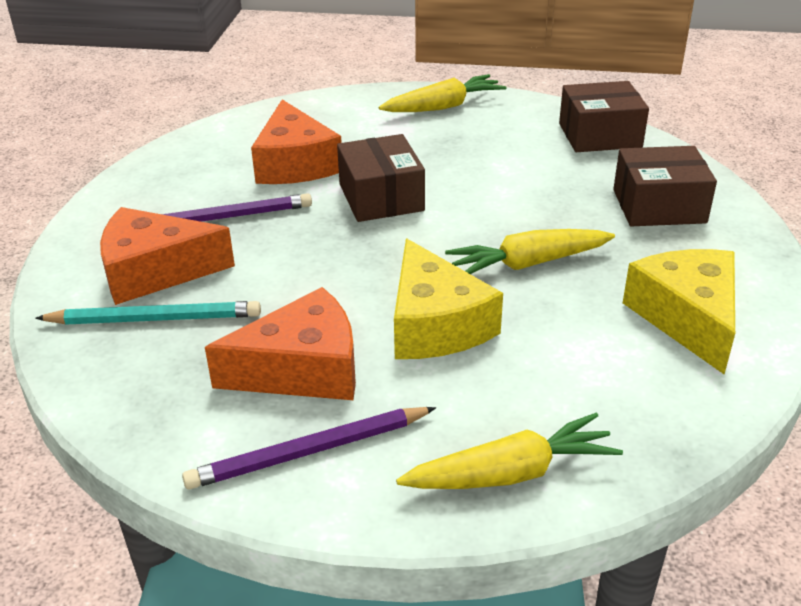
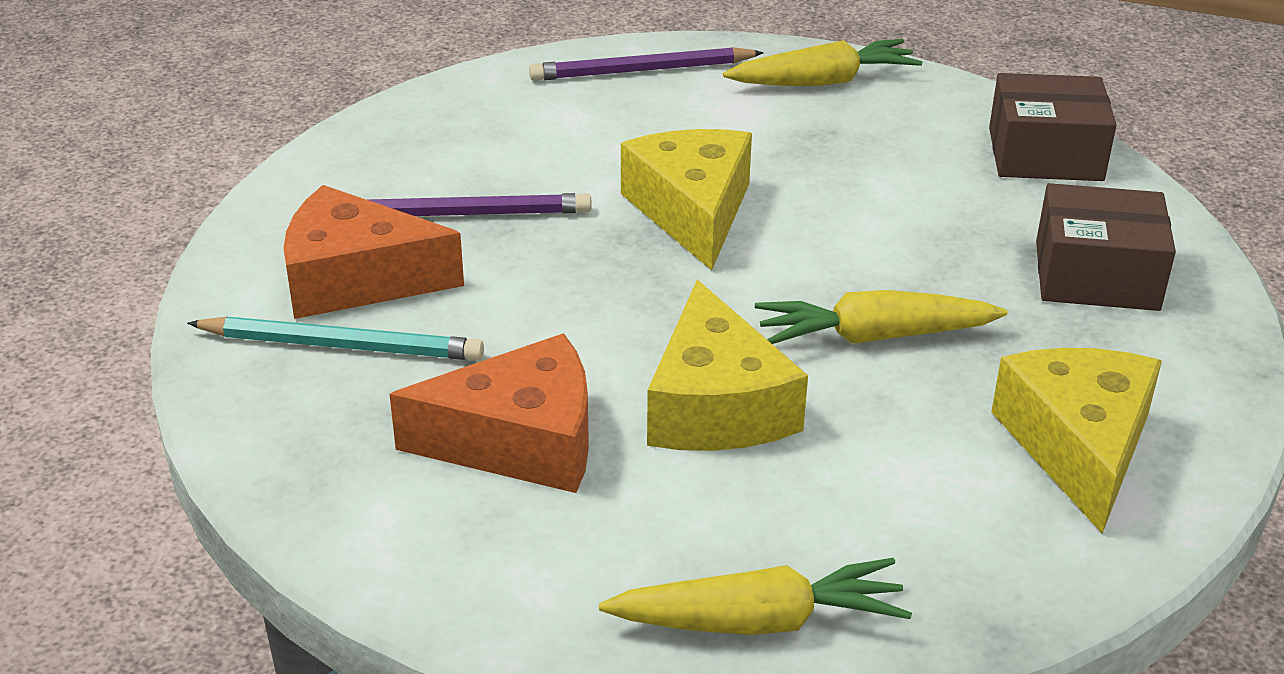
camera: 10 degrees right, 0 degrees up
(295, 164) = (583, 145): orange cheese -> none
(309, 451) = (501, 551): purple pencil -> purple pencil (642, 70)
(381, 197) = (692, 211): brown box -> yellow cheese

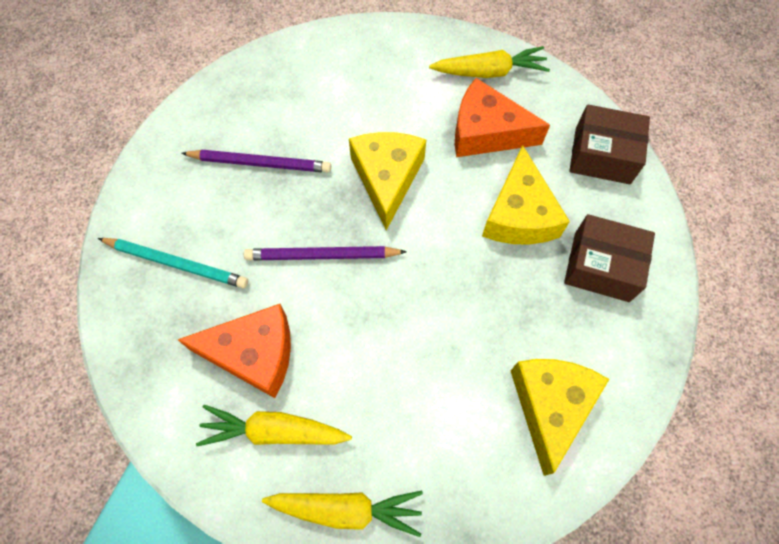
camera: 10 degrees right, 30 degrees up
(356, 279) = (193, 210): orange cheese -> orange cheese (486, 132)
(642, 70) = (387, 48): purple pencil -> purple pencil (322, 255)
(716, 406) = (362, 342): yellow cheese -> yellow cheese (519, 214)
(874, 336) = (462, 299): yellow carrot -> yellow carrot (274, 431)

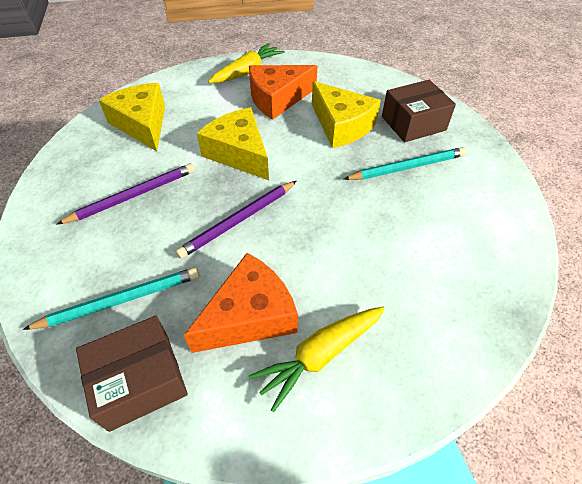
camera: 40 degrees left, 15 degrees down
(346, 509) = (427, 363): yellow carrot -> none
(533, 315) = (407, 167): none -> turquoise pencil
(550, 406) = (470, 205): yellow cheese -> yellow cheese (142, 124)
(602, 155) = (354, 77): brown box -> brown box (140, 381)

